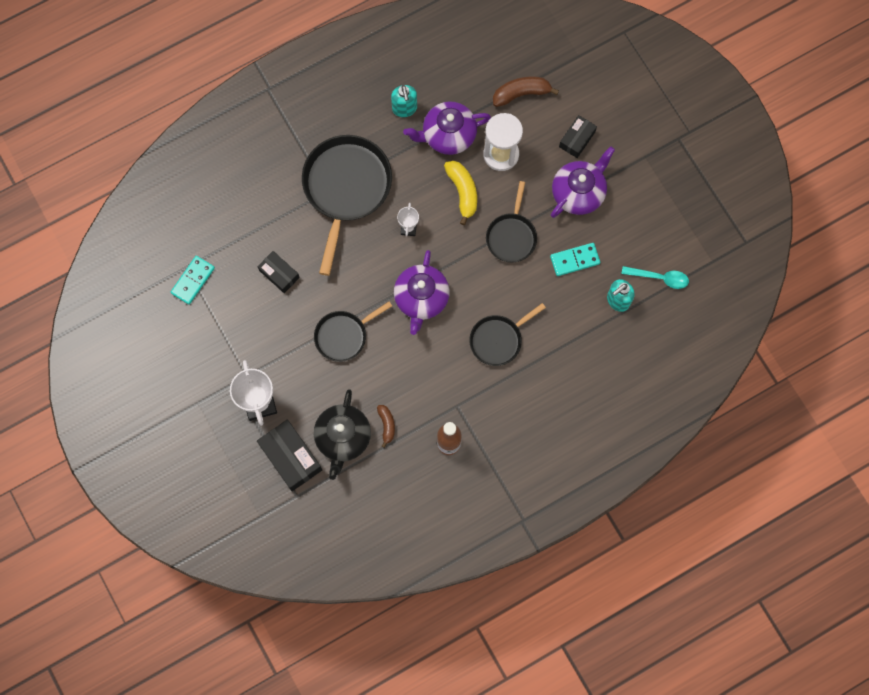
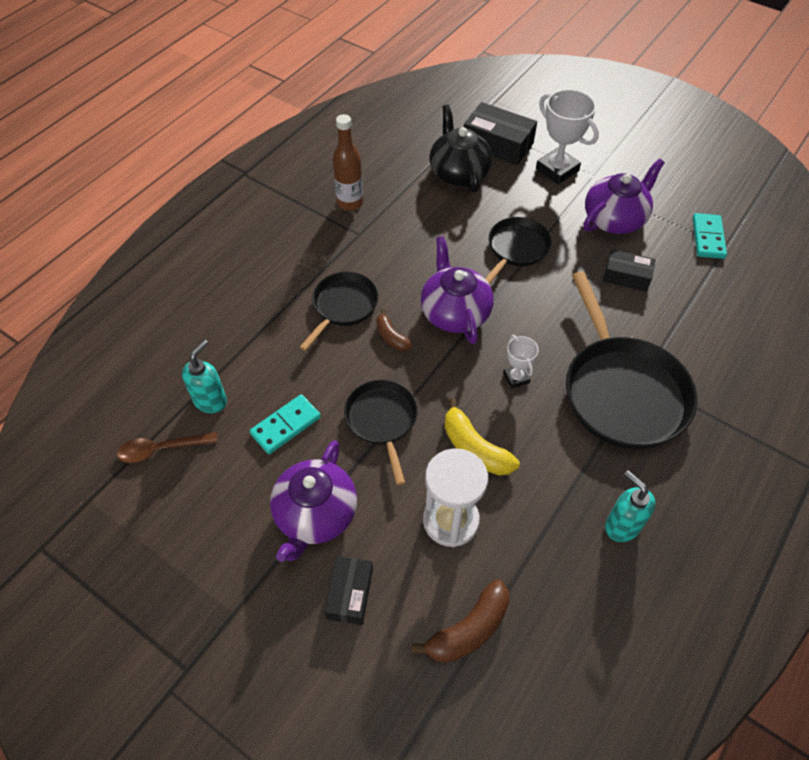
camera: 155 degrees right, 20 degrees down
(386, 425) = (422, 196): brown banana -> brown banana (391, 336)
(448, 135) = (539, 515): purple teapot -> purple teapot (614, 219)
(659, 278) = (161, 449): turquoise spoon -> brown spoon

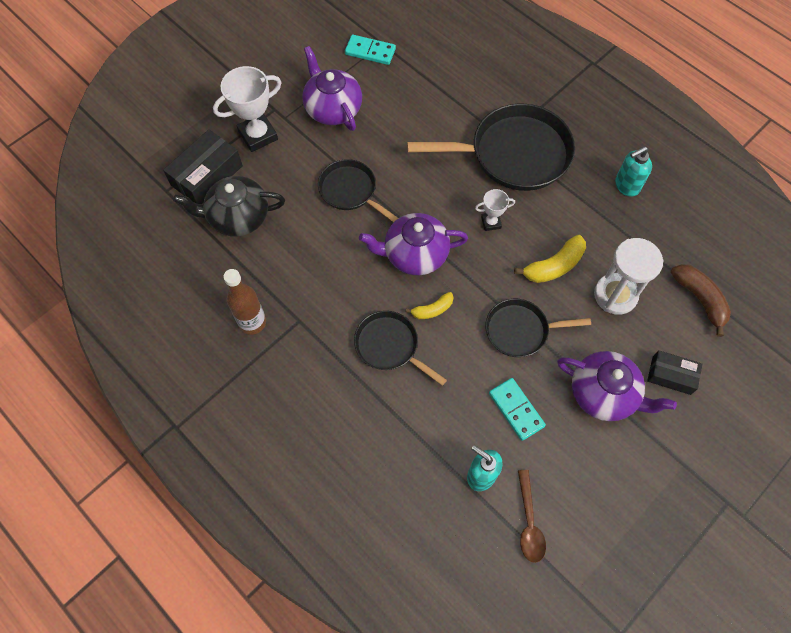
camera: 80 degrees left, 10 degrees up
(391, 336) = (432, 310): brown banana -> yellow banana
(626, 276) = (400, 119): black box -> none

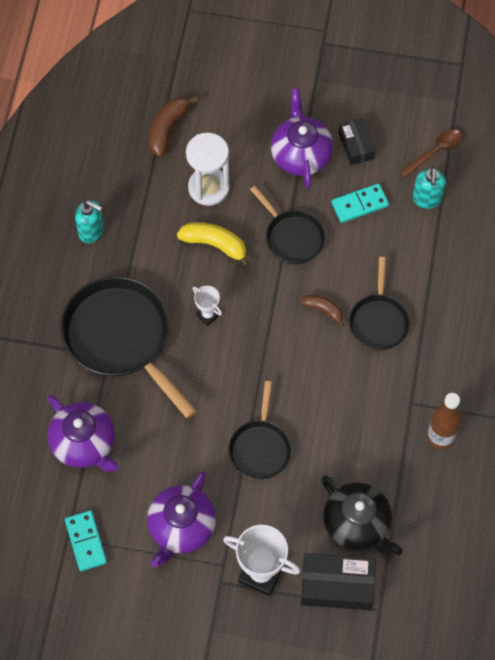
camera: 125 degrees left, 0 degrees up
(414, 254) = (283, 355): purple teapot -> purple teapot (84, 443)
(432, 310) = (323, 310): yellow banana -> brown banana
(516, 409) = (359, 204): turquoise domino -> turquoise domino turned 45 degrees clockwise
(671, 375) = (251, 118): black box -> black box (356, 145)

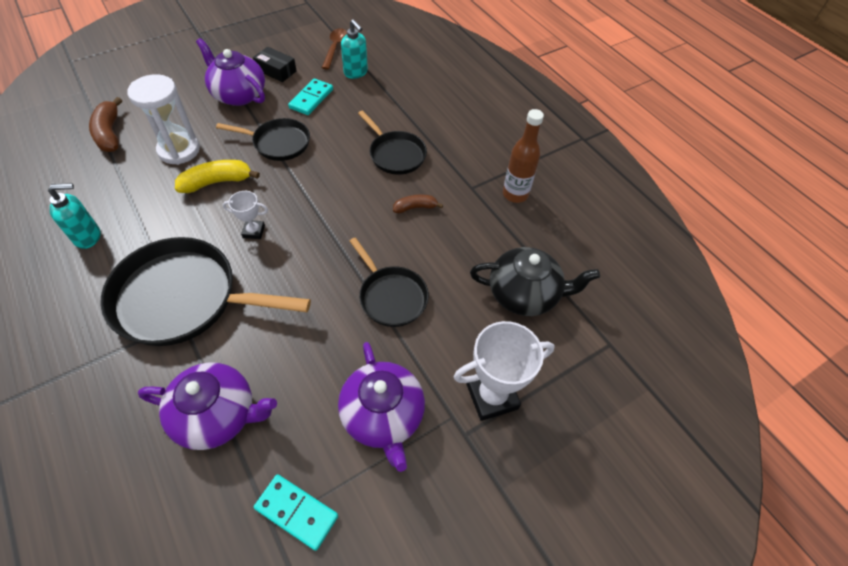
camera: 45 degrees left, 10 degrees down
(323, 310) = (347, 172): brown banana -> brown banana (415, 207)
(337, 586) = (560, 353): black box -> none

